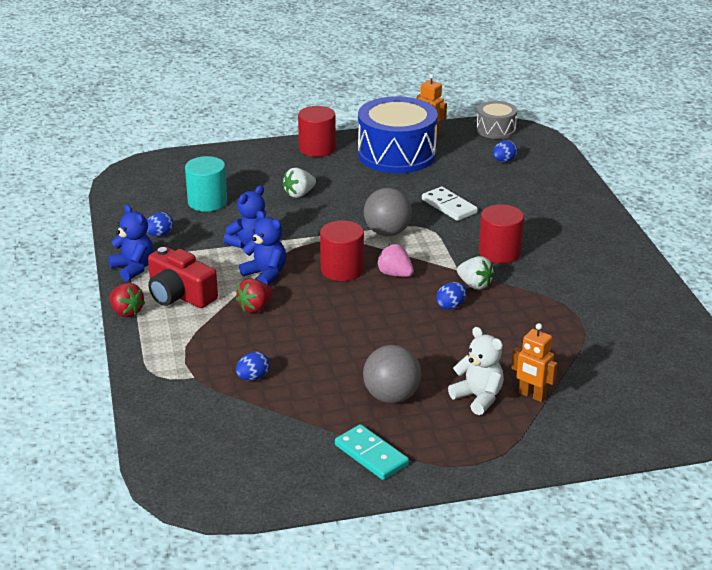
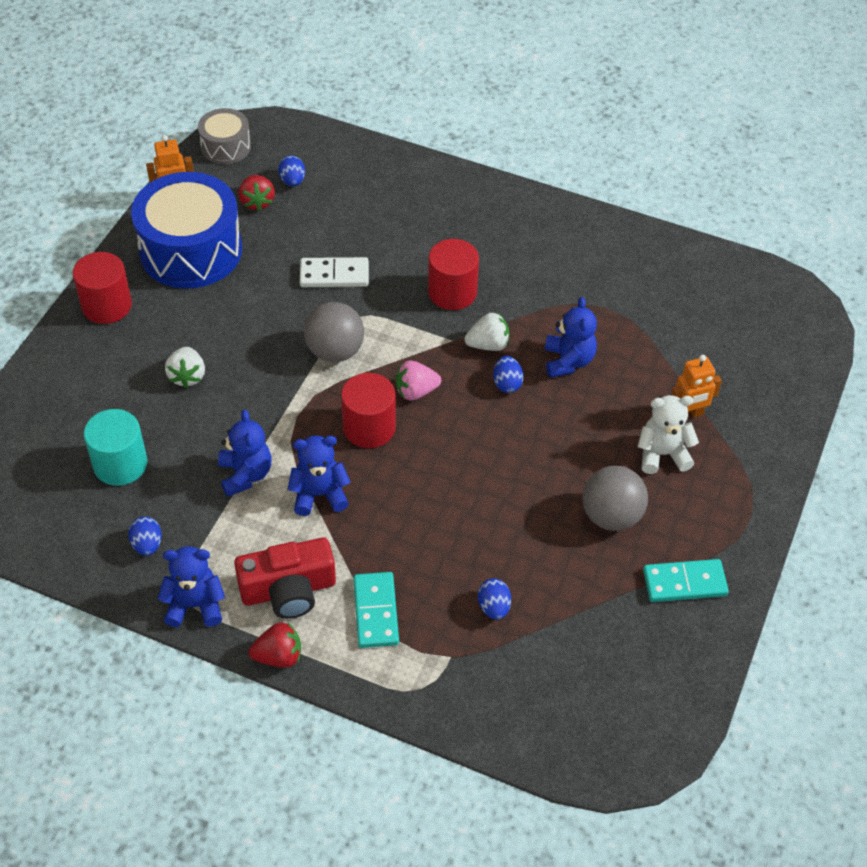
camera: 55 degrees left, 20 degrees up
(198, 333) = (376, 612): none -> turquoise domino
(255, 307) = (372, 537): red strawberry -> red strawberry (257, 202)
(507, 322) = (568, 361): none -> blue teddy bear

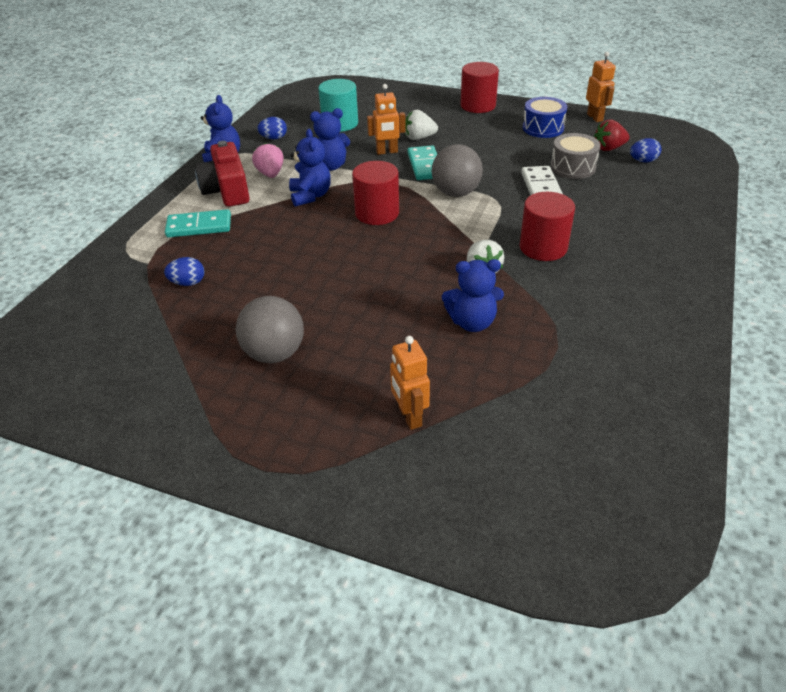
camera: 90 degrees right, 10 degrees down
(191, 250) = (543, 128): blue drum -> blue drum, size x0.52
(219, 412) = (387, 152): none -> orange robot
(226, 147) = (664, 131): grey drum -> grey drum (573, 167)
(278, 656) = (173, 190): red strawberry -> none
(416, 391) = (418, 233): pink strawberry -> pink strawberry (270, 174)
(507, 383) = (435, 283): blue egg -> none
(662, 454) = (352, 393): white teddy bear -> none
(684, 583) = (184, 407): turquoise domino -> turquoise domino (425, 165)

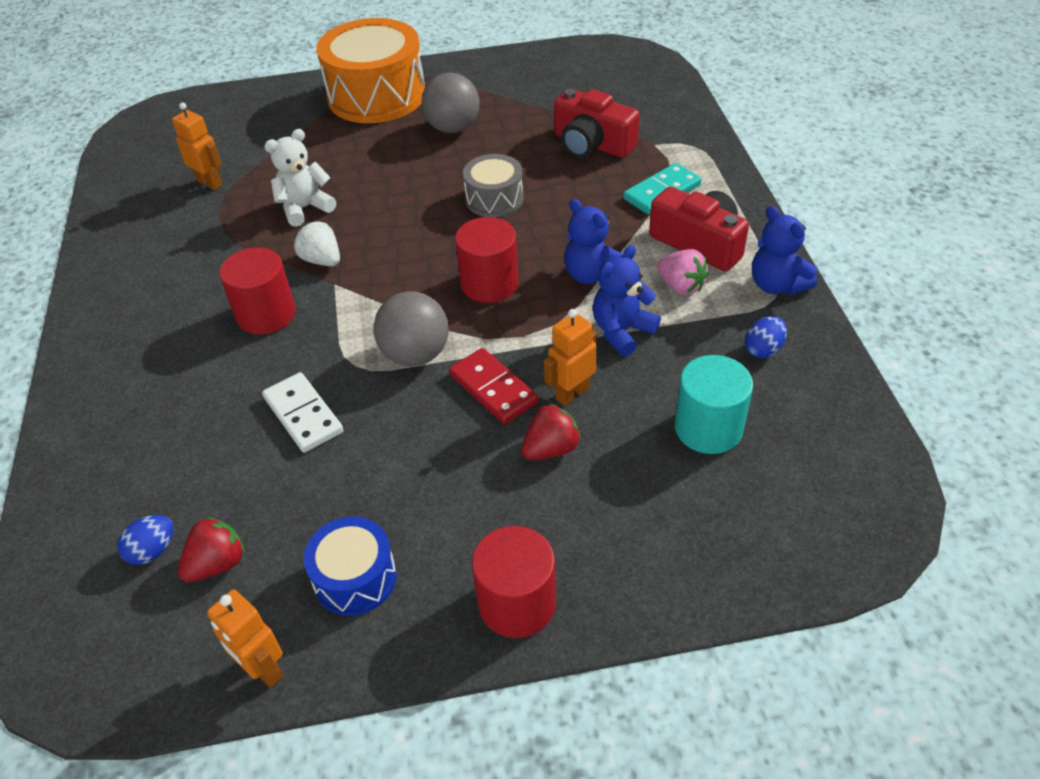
camera: 150 degrees right, 5 degrees up
(188, 283) = (592, 144): blue egg -> red camera
(306, 443) = (376, 95): none -> orange drum
(409, 417) = (316, 131): orange robot -> orange robot (210, 183)
(419, 138) = (551, 449): white strawberry -> red strawberry
(425, 165) = (493, 388): turquoise domino -> red domino
(472, 322) = (305, 208): blue teddy bear -> white teddy bear
(573, 167) = (268, 482): grey drum -> grey drum (494, 199)

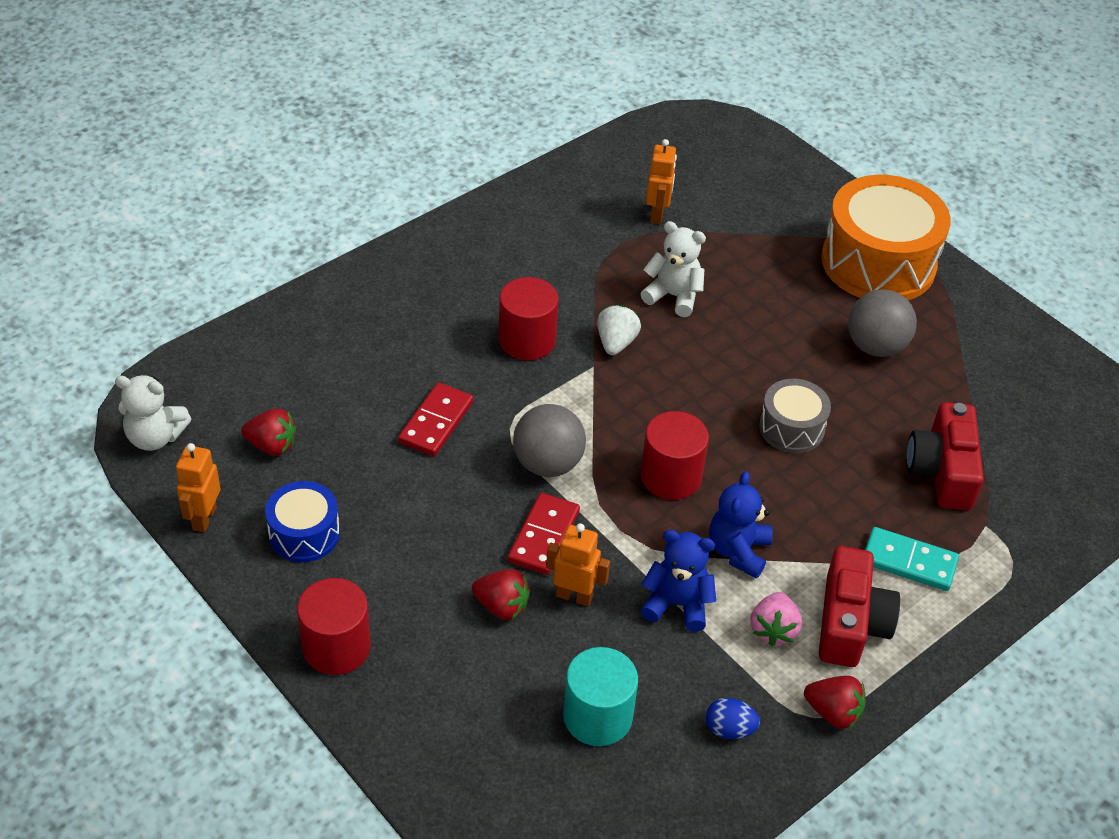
camera: 55 degrees right, 0 degrees up
(107, 678) = (155, 437): none -> white teddy bear
(153, 551) = (263, 402): blue egg -> none
(303, 415) = (436, 422): white domino -> red domino
(777, 285) = (833, 712): blue teddy bear -> red strawberry

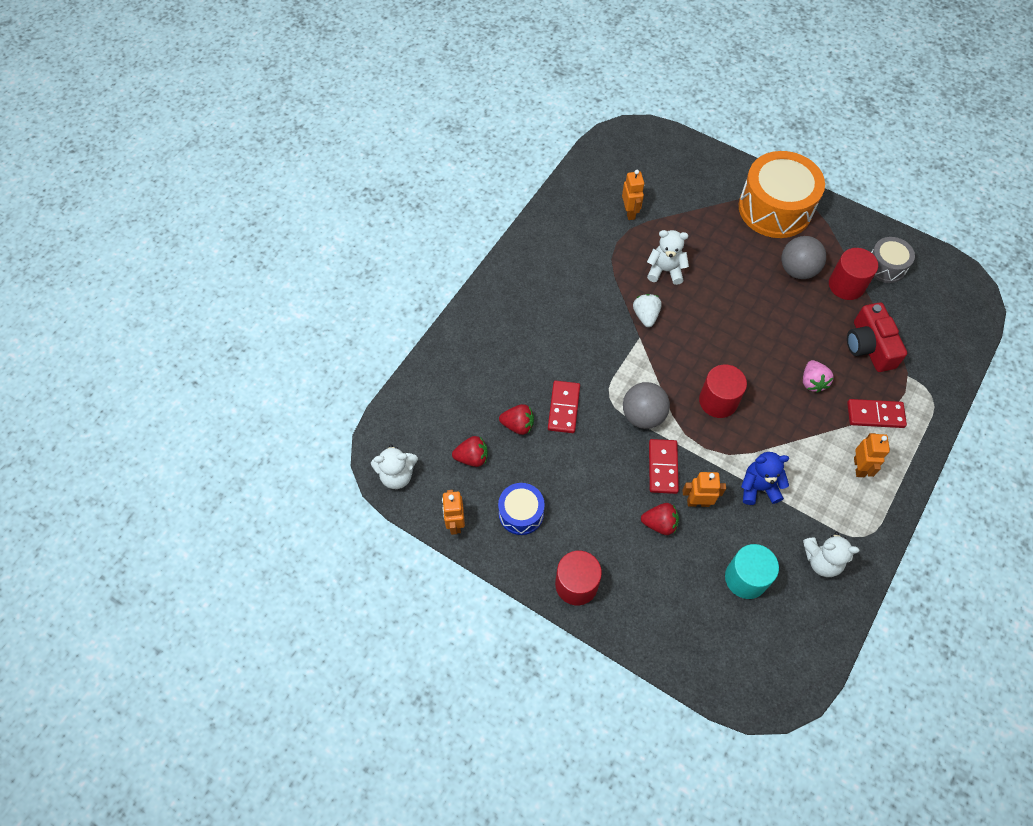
camera: 15 degrees left, 15 degrees up
(527, 340) = (592, 331): red cylinder -> red cylinder (846, 285)
(729, 729) = (822, 561): blue egg -> white teddy bear
(738, 551) = (777, 440): blue teddy bear -> none
(773, 630) = (819, 486): pink strawberry -> pink strawberry (812, 382)
(791, 428) = (773, 344): grey drum -> grey drum (886, 266)
(833, 712) = (874, 529): red strawberry -> red strawberry (518, 425)
(850, 623) = (859, 467): red camera -> orange robot
(909, 562) = (875, 414): turquoise domino -> red domino

